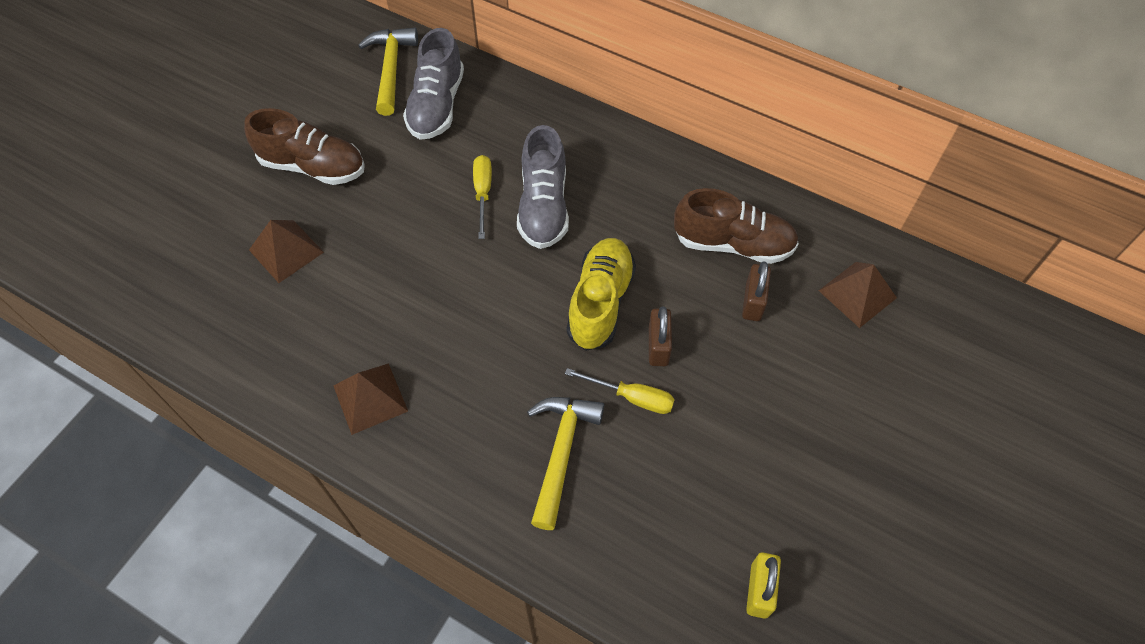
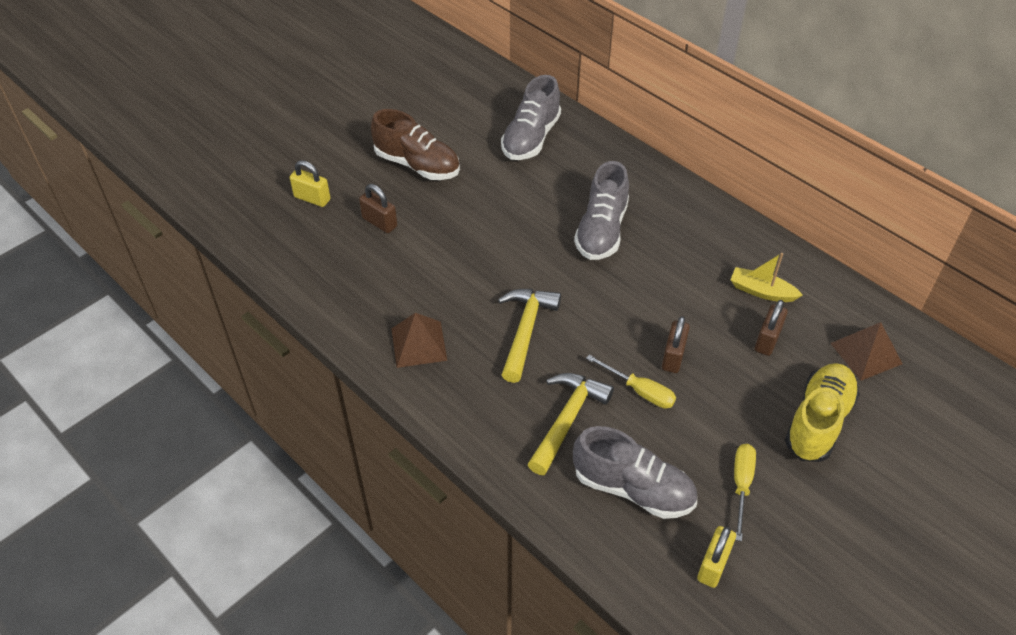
camera: 15 degrees right, 10 degrees down
(197, 236) = (312, 198): none -> yellow padlock
(286, 251) = (379, 222): brown pyramid -> brown padlock
(391, 69) = (500, 104): yellow hammer -> yellow hammer (525, 330)
(483, 193) = (552, 210): yellow screwdriver -> yellow screwdriver (741, 485)
(600, 302) = (631, 313): yellow shoe -> yellow shoe (818, 422)
(652, 520) = (633, 488): none -> grey shoe
(733, 244) = (761, 291): brown shoe -> yellow boat

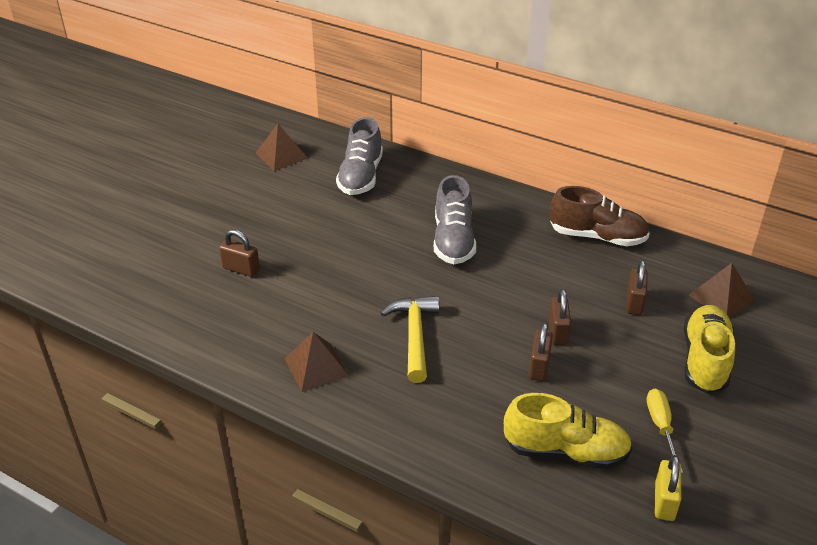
camera: 15 degrees left, 10 degrees down
(312, 198) = (167, 260): yellow padlock -> none
(417, 165) = (261, 215): brown shoe -> brown shoe (597, 237)
(458, 99) = (281, 155): none -> brown pyramid
(567, 419) = (482, 404): yellow hammer -> none
(633, 488) = (565, 451): grey shoe -> yellow shoe
(640, 391) = (539, 366): yellow screwdriver -> brown padlock
(761, 291) = (613, 264): yellow boat -> none

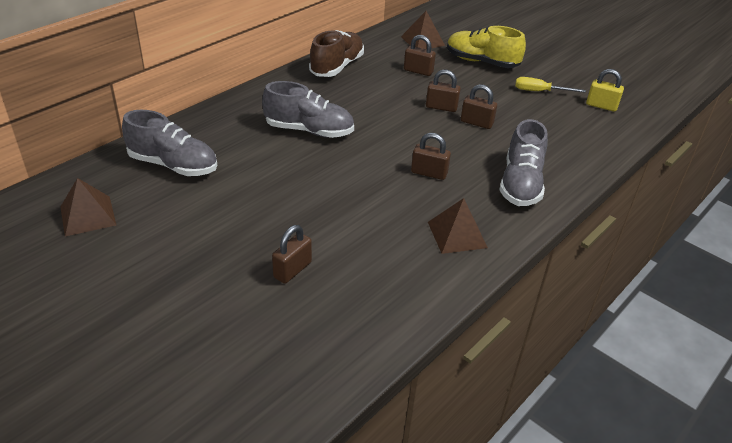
camera: 80 degrees left, 0 degrees up
(414, 336) = (429, 173): yellow hammer -> brown padlock
(424, 414) = (520, 184): none -> grey shoe
(565, 451) = (560, 130): yellow shoe -> none

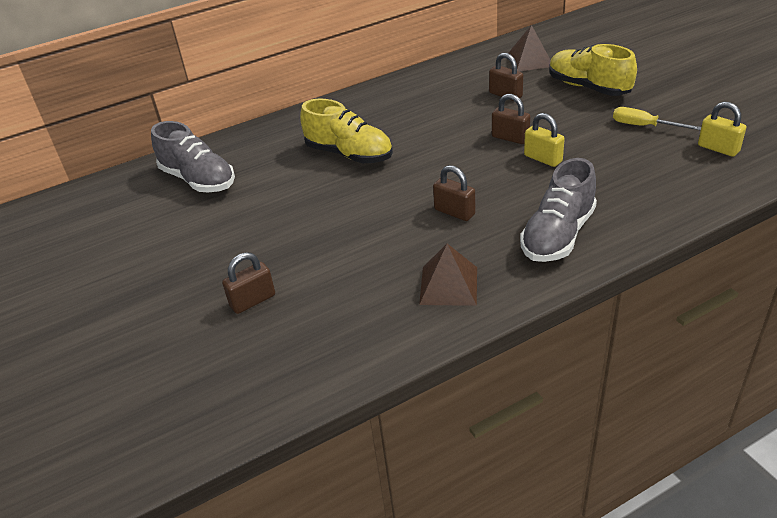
camera: 25 degrees right, 0 degrees up
(88, 216) = (98, 222): brown pyramid -> none
(309, 131) = (349, 154): grey shoe -> yellow shoe
(337, 67) = (416, 86): brown shoe -> none
(476, 123) = (543, 158): brown padlock -> yellow padlock

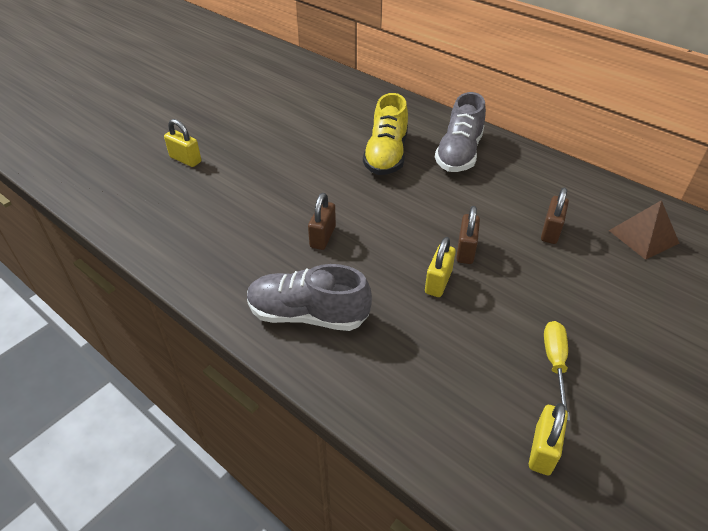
camera: 65 degrees right, 5 degrees up
(198, 180) = (319, 94): grey shoe -> grey shoe (459, 153)
(253, 301) = (185, 159): brown padlock -> yellow padlock
(449, 285) = (219, 255): brown pyramid -> none
(588, 87) = (615, 298): yellow shoe -> none

